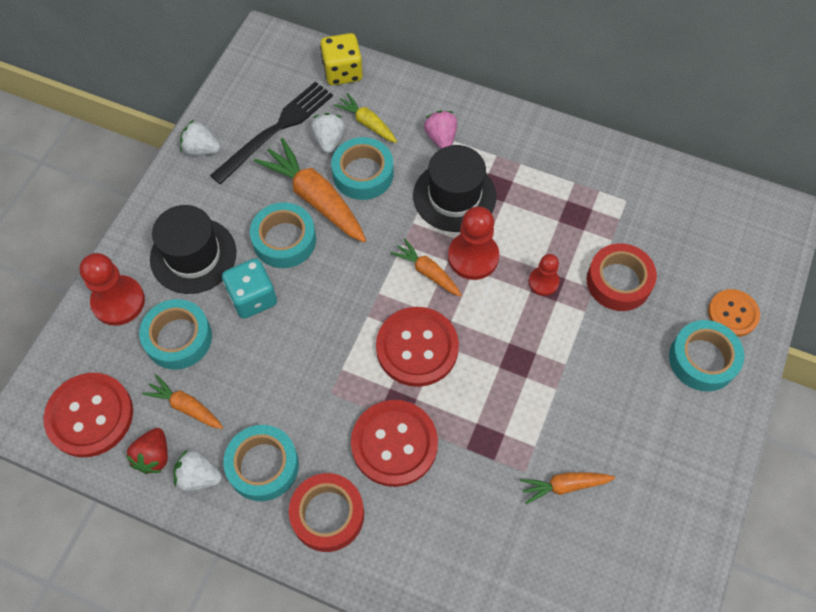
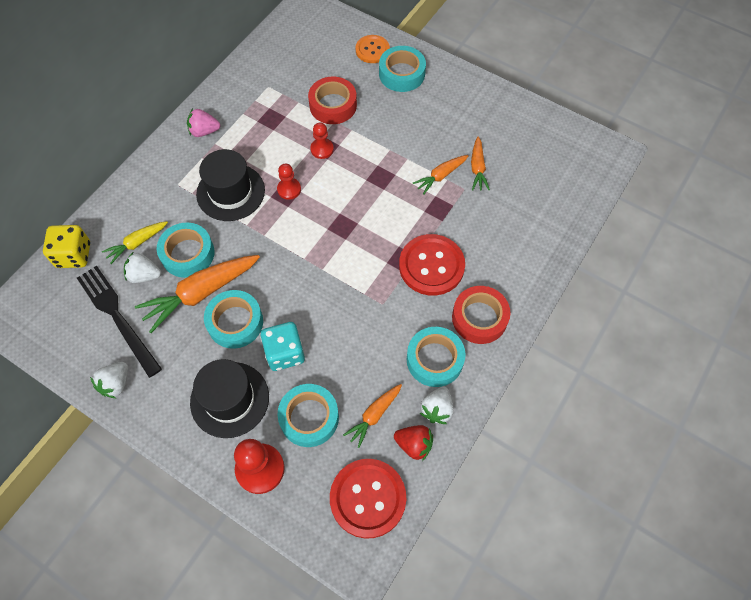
camera: 80 degrees left, 0 degrees up
(417, 348) = (357, 239): red button -> none
(427, 272) = (294, 222): orange carrot -> orange carrot (440, 176)
(441, 138) = (172, 192): pink strawberry -> pink strawberry (204, 131)
(473, 257) = (289, 189): red pawn -> red pawn, size x0.59

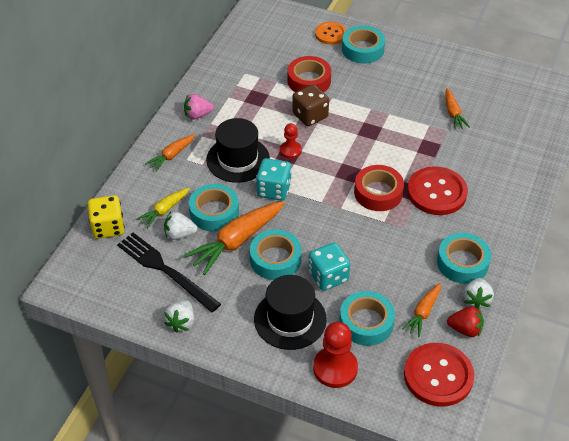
camera: 10 degrees left, 15 degrees down
(258, 236) = (274, 190): none -> turquoise dice
(322, 149) = (310, 116): red pawn -> brown dice
(440, 176) = (422, 123): orange carrot -> orange carrot (172, 155)
(479, 318) = (491, 226): red tape -> red tape (378, 193)

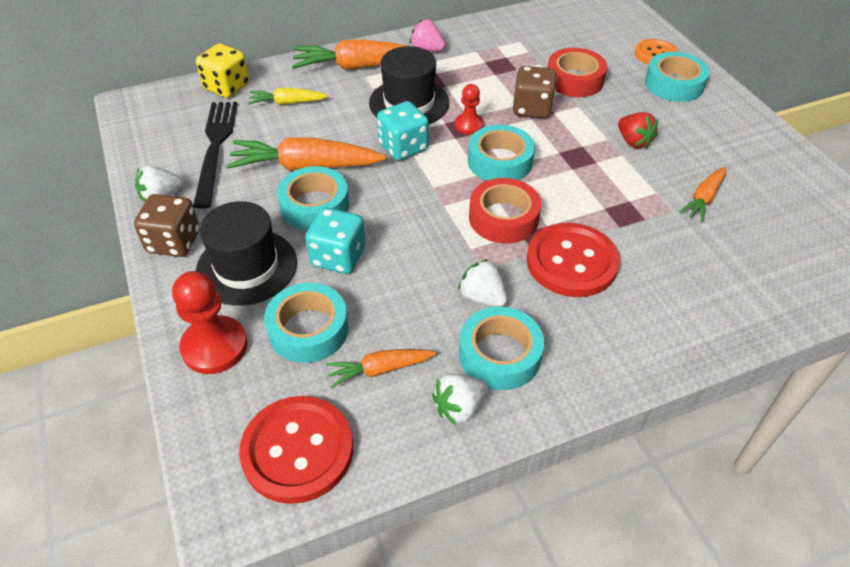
camera: 45 degrees right, 0 degrees up
(172, 155) = (358, 66): orange carrot -> orange carrot, size x1.80
(179, 234) = (270, 128): white strawberry -> white strawberry (482, 297)
(214, 212) = (324, 131): turquoise tape -> turquoise tape (500, 161)
(230, 339) = (174, 242): none -> brown dice
(465, 329) = (400, 428): red strawberry -> red strawberry (633, 142)

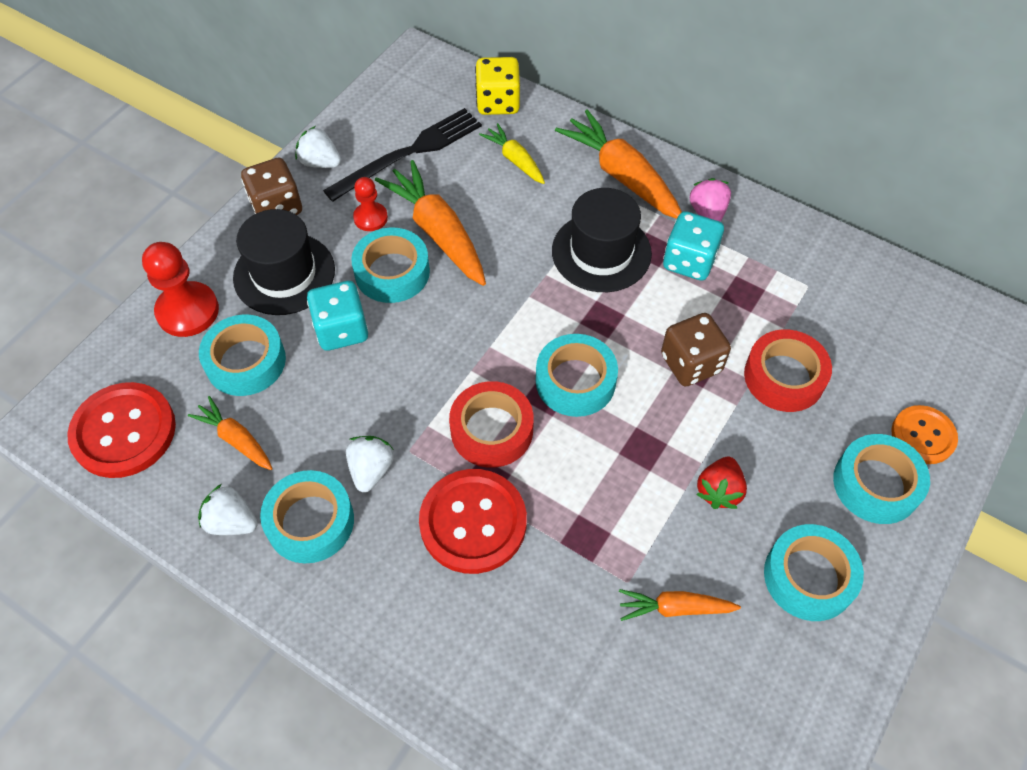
camera: 55 degrees right, 10 degrees up
(403, 147) = (528, 288): turquoise dice -> turquoise dice (689, 261)
(469, 125) = (610, 323): red pawn -> red pawn (370, 218)
(717, 136) = (809, 577): none -> turquoise tape

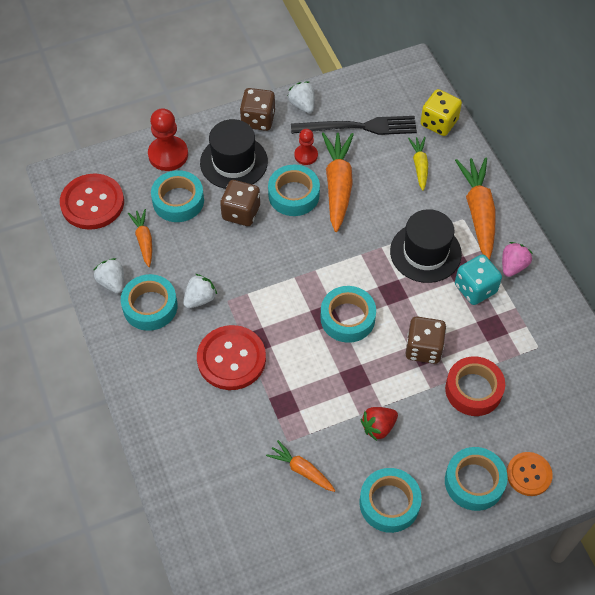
camera: 35 degrees right, 0 degrees up
(341, 330) = (241, 212): turquoise dice -> brown dice
(491, 430) = (279, 316): red tape -> none

